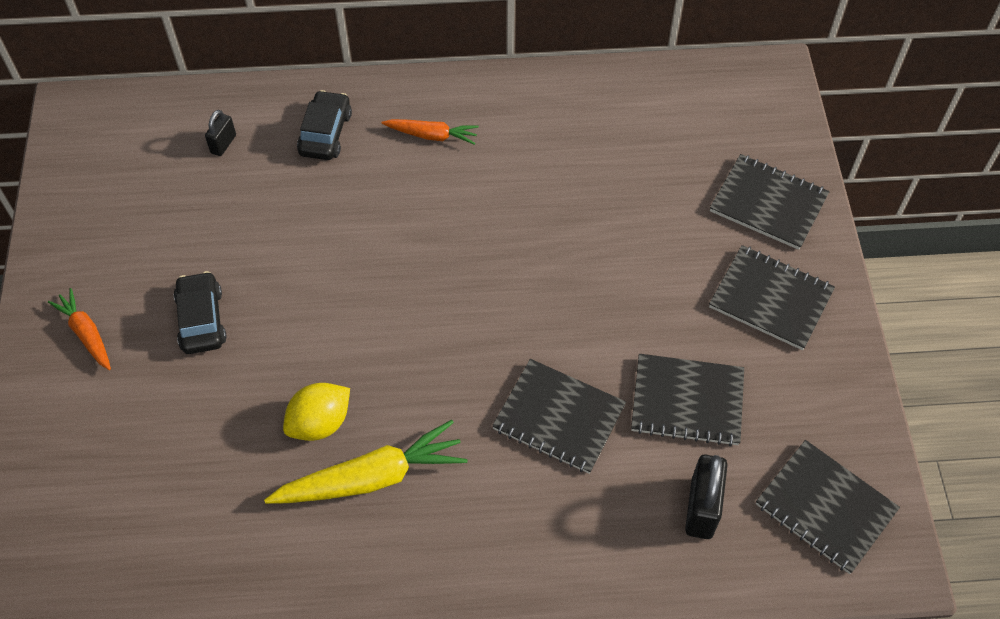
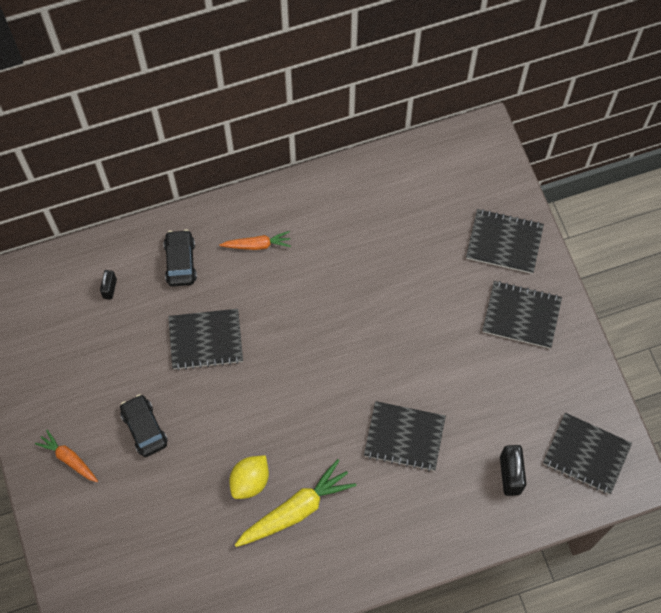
camera: 15 degrees left, 10 degrees up
(687, 401) = (484, 404): black notebook -> black notebook (205, 340)

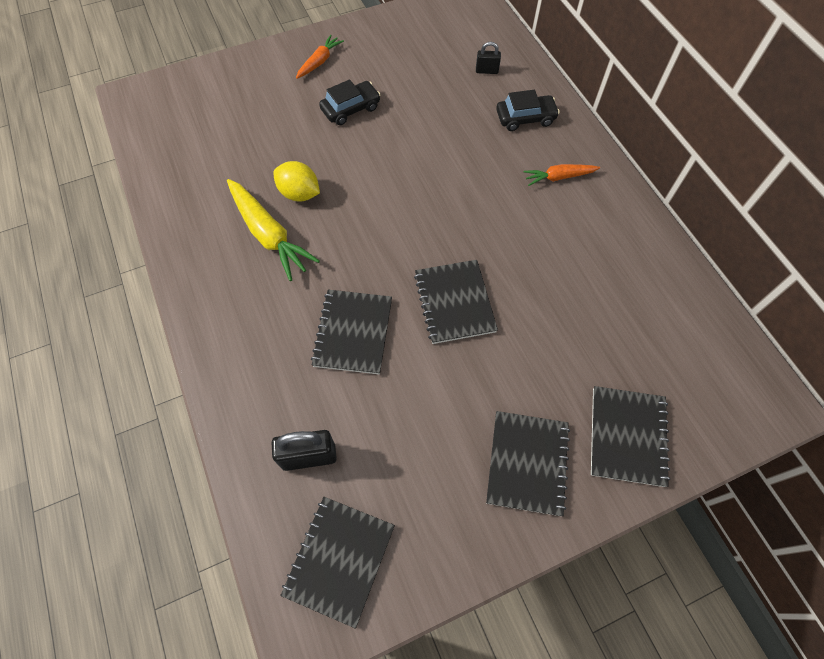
camera: 85 degrees right, 5 degrees down
(205, 340) = (445, 145): black notebook -> black notebook (454, 302)
(257, 245) = (559, 177): orange carrot -> orange carrot turned 90 degrees clockwise

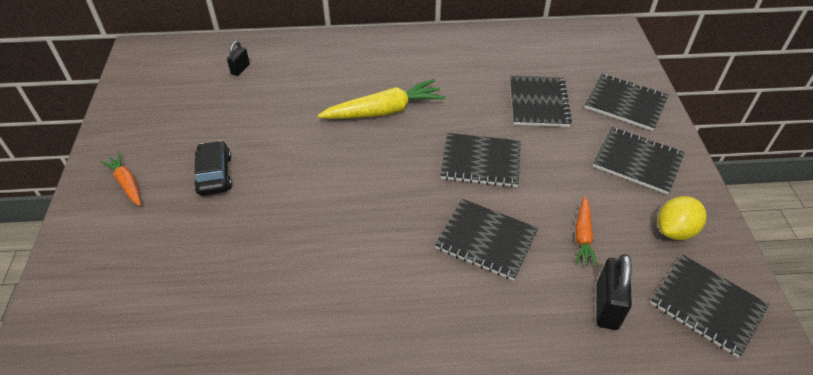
camera: 70 degrees left, 15 degrees down
(269, 235) = (339, 283): yellow carrot -> yellow carrot (384, 111)
(299, 193) = (300, 244): yellow lemon -> yellow lemon (675, 230)
(525, 118) = (312, 63): black car -> none
(559, 177) = (385, 64): orange carrot -> orange carrot (583, 236)
(576, 338) = (538, 103): none -> black notebook

